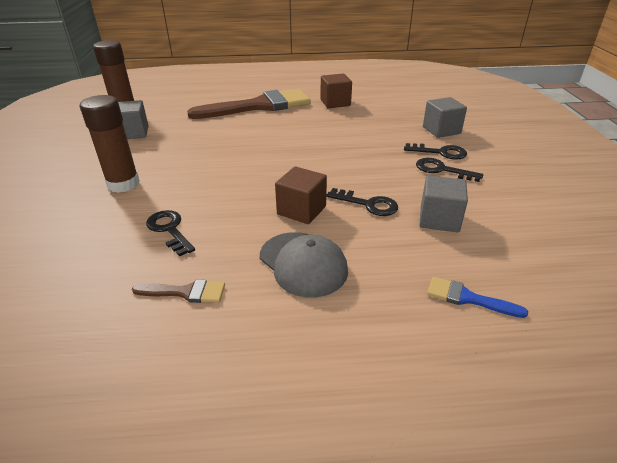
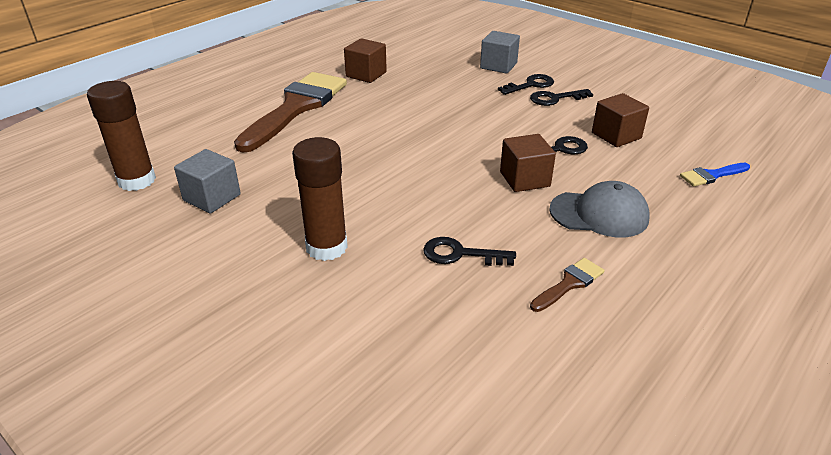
camera: 45 degrees left, 0 degrees up
(439, 219) = (616, 135): grey cube -> brown cube

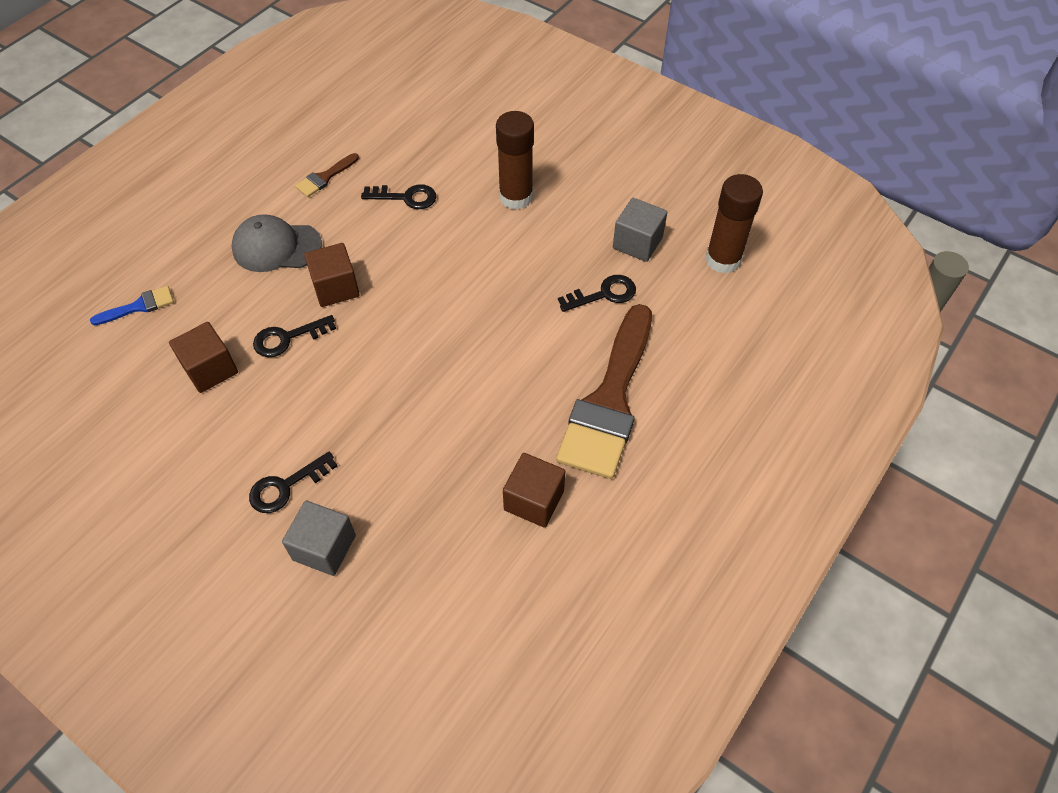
camera: 175 degrees right, 20 degrees up
(555, 98) = (260, 450): black key -> black key (604, 294)

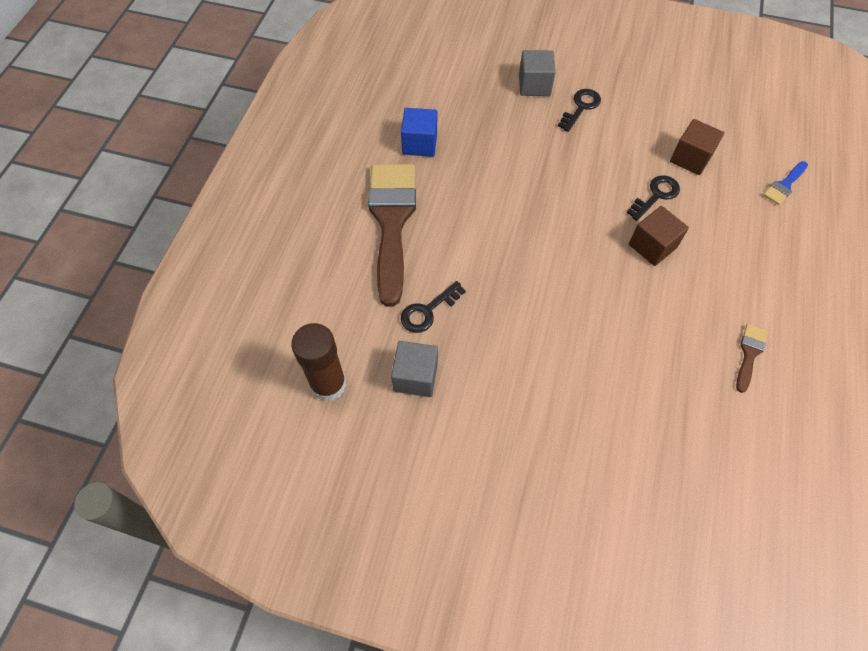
camera: 160 degrees right, 5 degrees up
(276, 247) = (729, 267): grey cap -> none
(406, 197) = (658, 356): black key -> none
(516, 197) = (555, 393): brown glue stick -> none
(534, 500) = (419, 144): brown cube -> blue cube

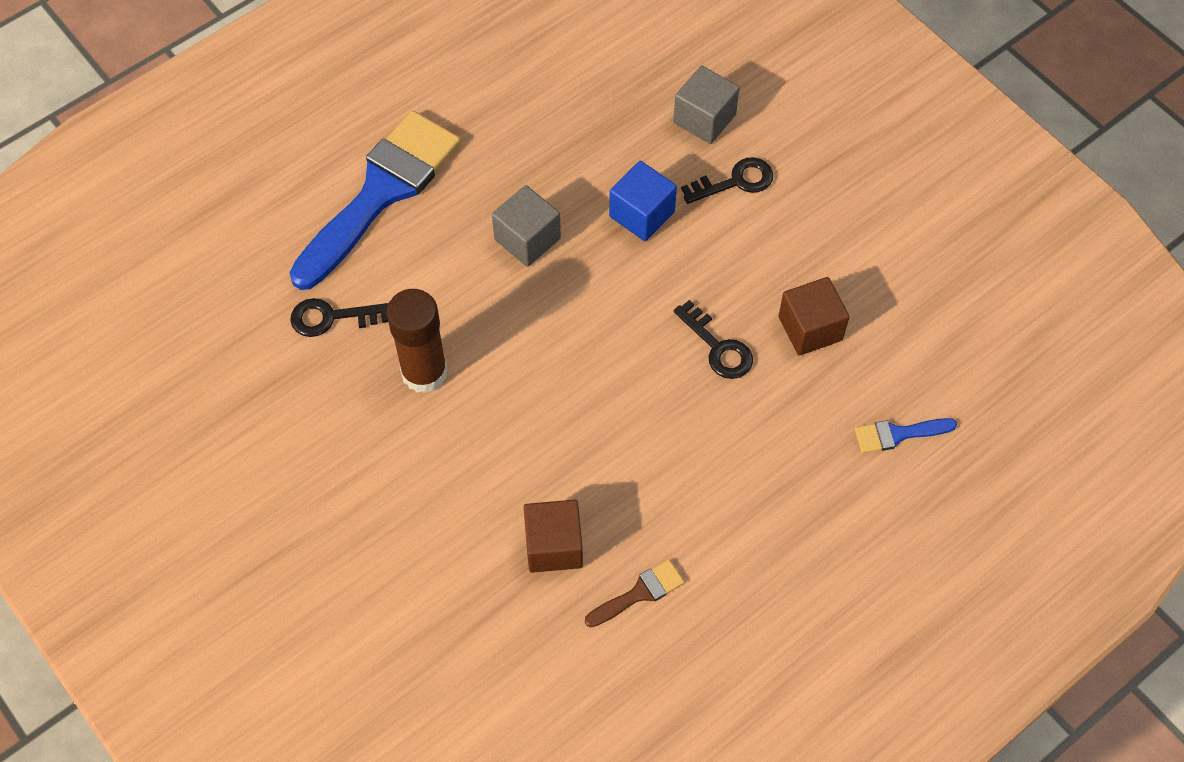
camera: 35 degrees right, 0 degrees up
(328, 384) = (167, 330): brown glue stick -> brown glue stick (424, 372)
(392, 221) = (381, 192): brown brush -> blue brush
(415, 377) = (258, 379): grey cube -> grey cube (527, 239)
(419, 144) = (495, 116): blue cube -> blue cube (642, 214)
(652, 246) = (651, 403): brown cube -> brown cube (553, 546)
(656, 195) = (718, 347): black key -> black key turned 60 degrees clockwise

